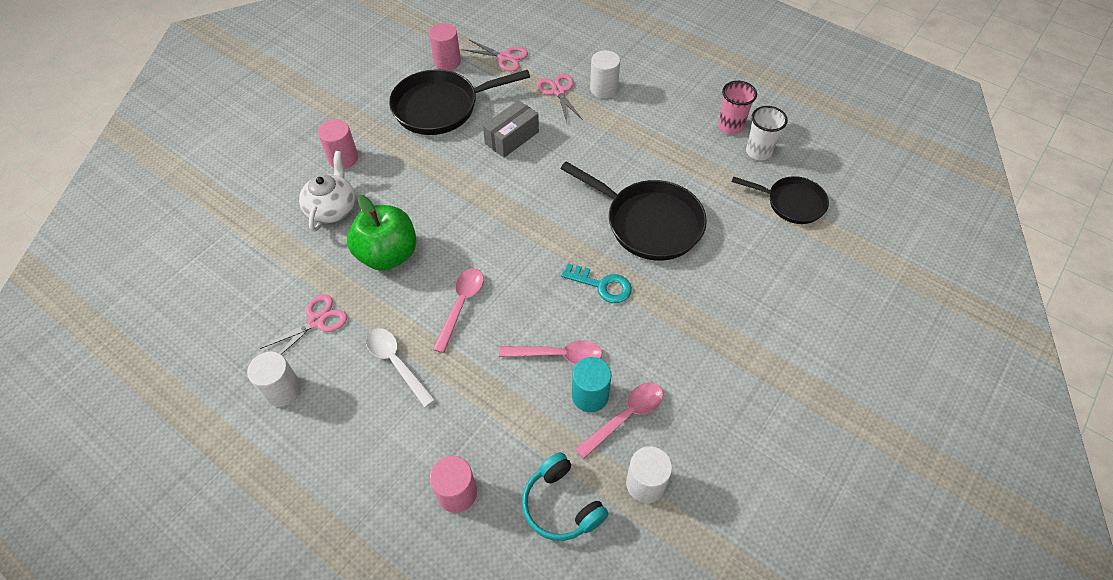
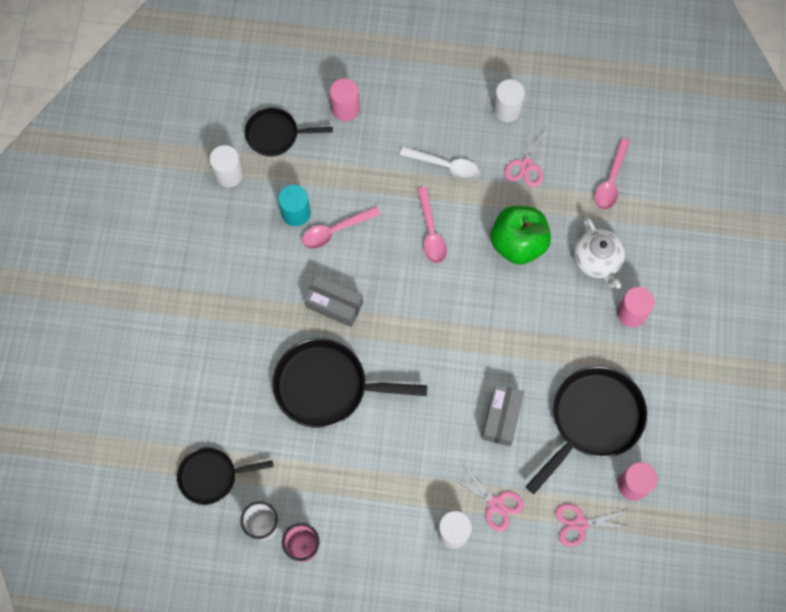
camera: 150 degrees right, 15 degrees up
(561, 505) = (276, 135): turquoise headphones -> black pan
(602, 285) = (334, 305): turquoise key -> grey box
(626, 416) = (263, 211): pink spoon -> pink spoon (611, 181)

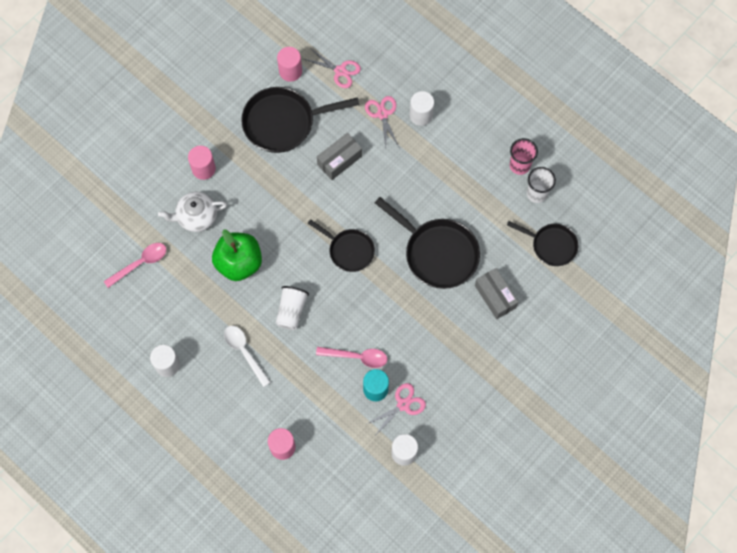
camera: 145 degrees left, 0 degrees up
(276, 135) = (348, 461): black pan -> black pan (349, 250)
(334, 305) = (394, 304): grey box -> grey box (495, 296)
(431, 232) = (291, 311): pink spoon -> white cup
(526, 165) = (188, 314): pink scissors -> pink scissors (403, 404)
(597, 260) = (196, 216): white teapot -> white teapot turned 120 degrees counterclockwise

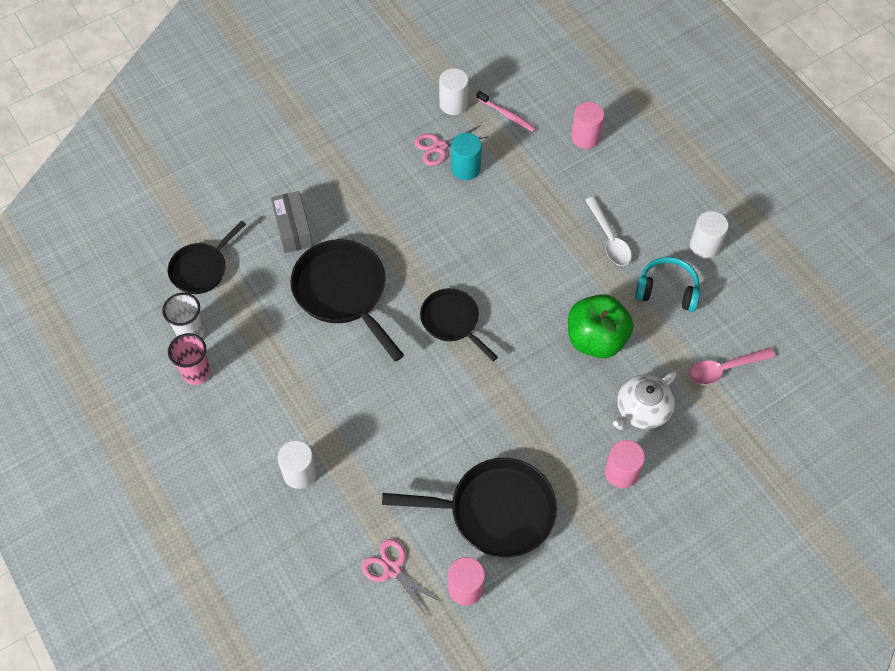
camera: 165 degrees left, 10 degrees down
(192, 318) = (667, 290): none -> turquoise headphones
(196, 216) = (642, 410): white teapot -> white teapot turned 135 degrees clockwise
(291, 311) = (542, 269): white cup -> none
(339, 160) = (431, 438): grey box -> none
(354, 453) = (507, 115): none -> pink toothbrush
(357, 357) = (477, 204): pink spoon -> none
(382, 114) = (352, 488): pink scissors -> none
(551, 245) = (201, 269): black pan -> black pan turned 90 degrees counterclockwise

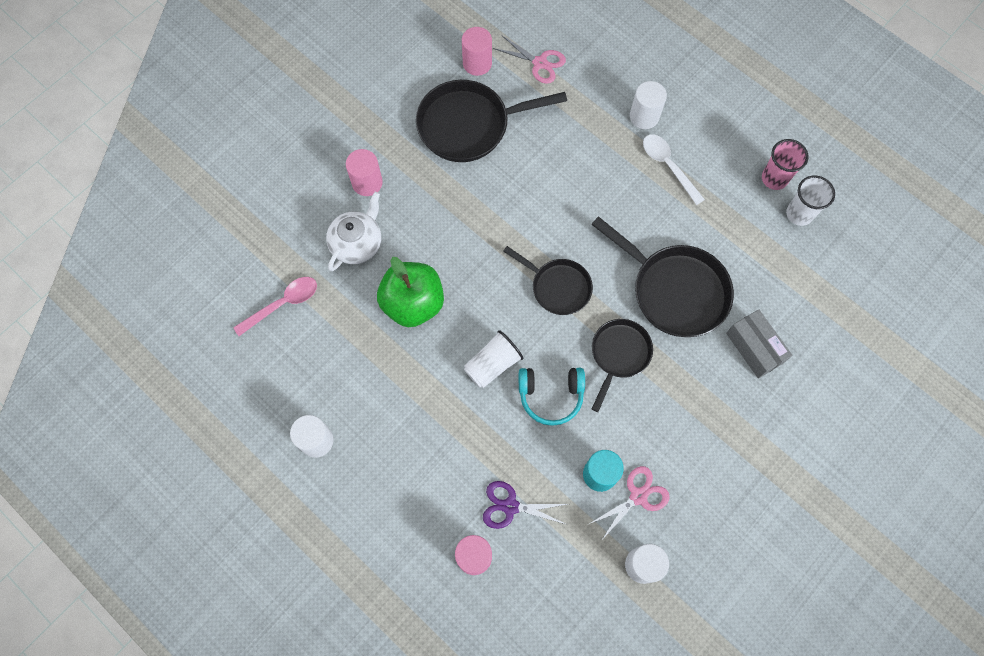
camera: 165 degrees right, 10 degrees up
(201, 269) = (823, 280): black pan -> black pan (619, 355)
(507, 115) = (574, 565): pink toothbrush -> none
(533, 270) = (492, 364): none -> white cup
(547, 163) = (510, 506): none -> purple scissors
(609, 239) = (421, 423): white spoon -> white spoon (668, 166)
(667, 290) = (350, 376): turquoise headphones -> turquoise headphones (551, 396)

